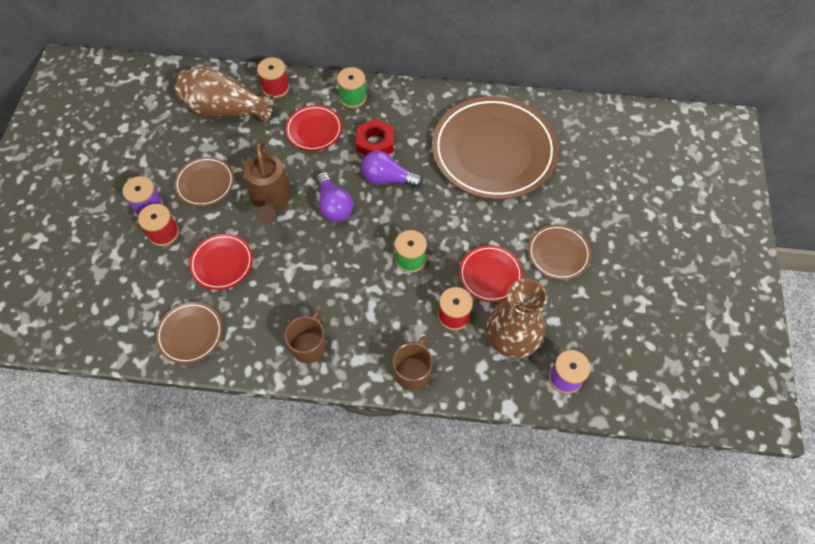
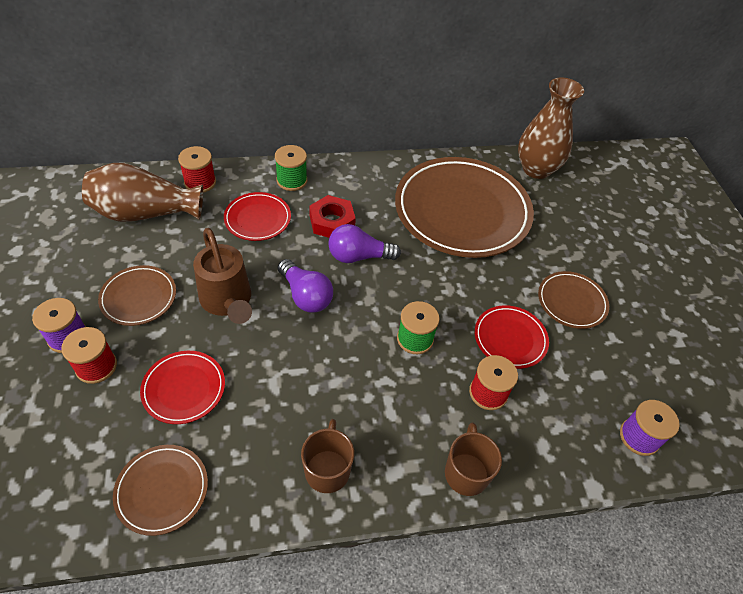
camera: 20 degrees left, 10 degrees down
(511, 340) = (562, 407): brown vase -> brown vase (536, 169)

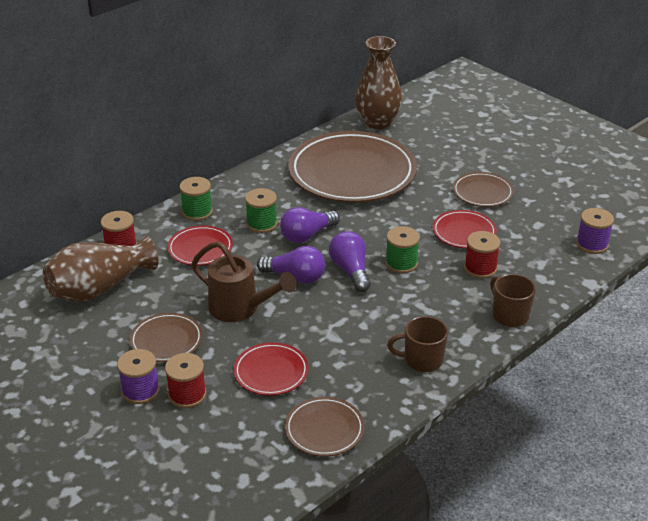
camera: 30 degrees left, 15 degrees down
(327, 469) = (422, 360): brown mug -> brown mug turned 60 degrees counterclockwise
(332, 222) = (262, 224): red nut -> green spool
(360, 318) = (350, 271): none -> purple light bulb

